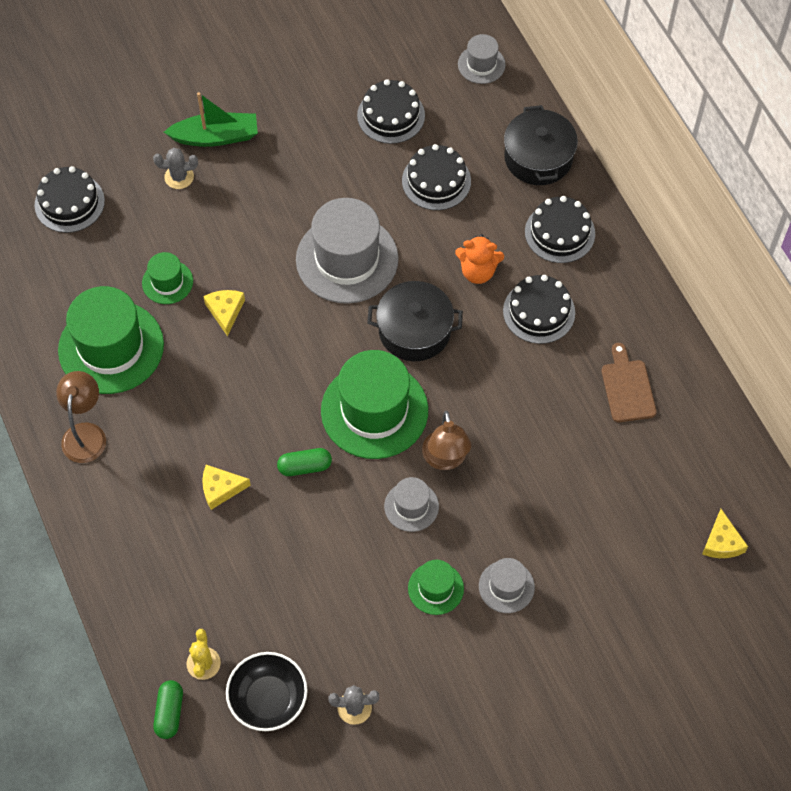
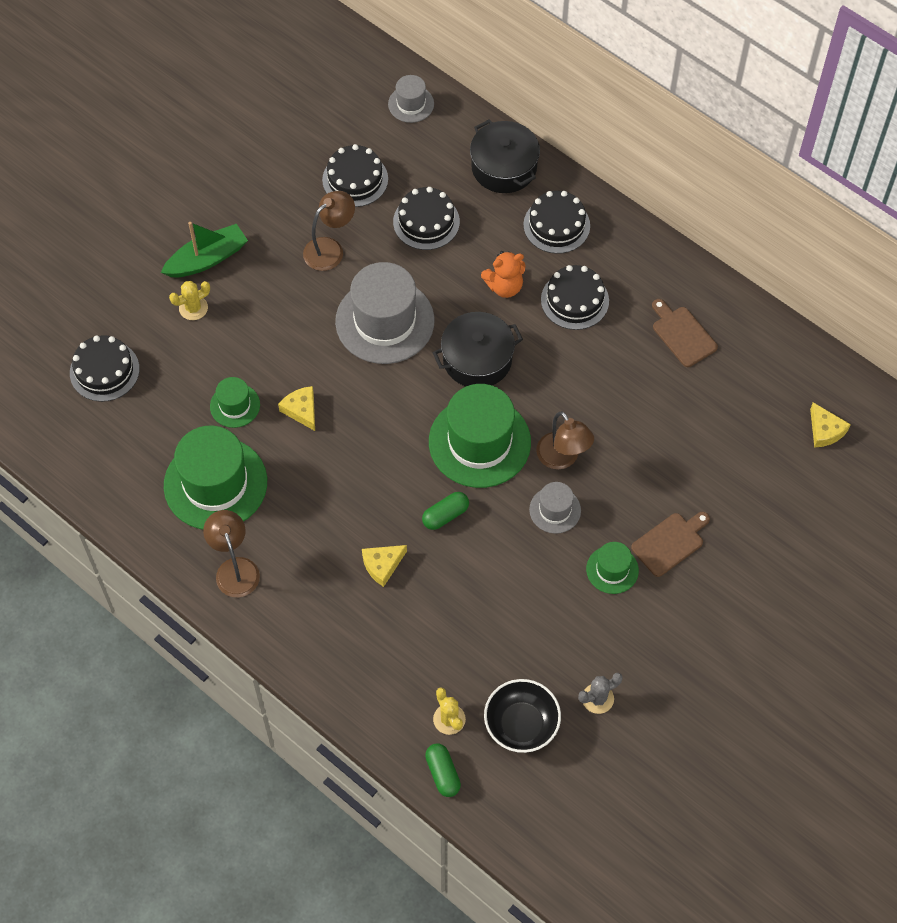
camera: 25 degrees left, 0 degrees up
(179, 177) = (193, 308): grey cactus -> yellow cactus
(332, 171) = (330, 249): none -> brown lamp
(506, 586) = (670, 543): grey hat -> brown cutting board

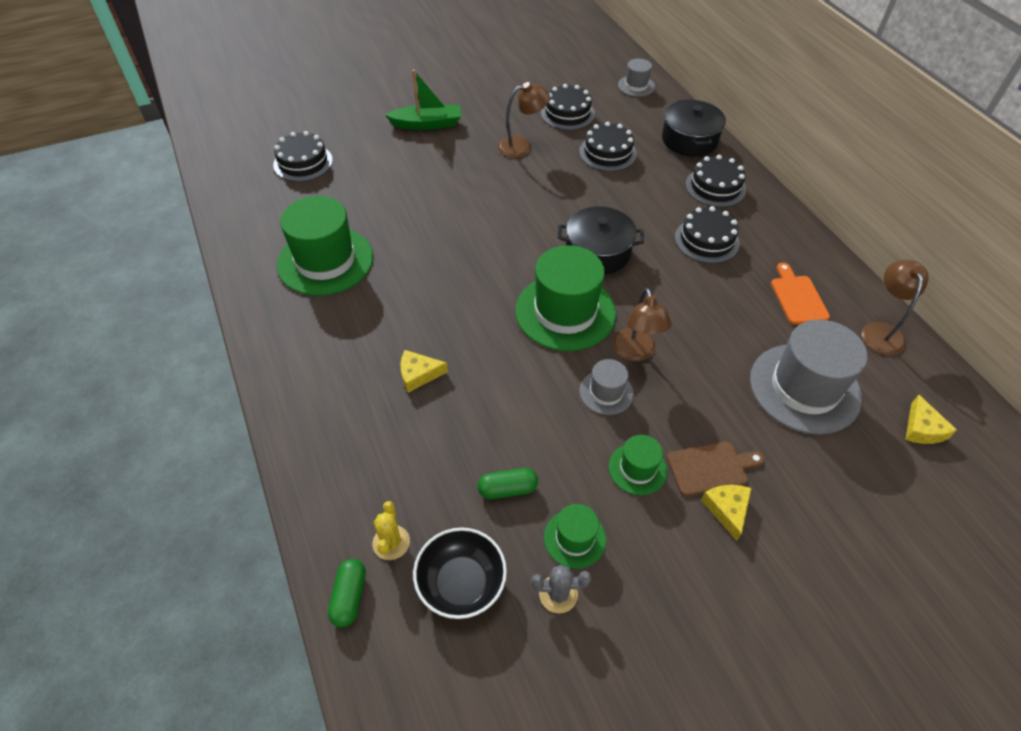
camera: 25 degrees right, 10 degrees down
(193, 308) = (395, 148): yellow cactus -> none
(235, 405) = (380, 215): green hat -> green hat (574, 538)
(235, 568) = (293, 327): brown lamp -> brown lamp (881, 331)
(301, 410) = (429, 236): yellow cheese -> yellow cheese (727, 509)
(385, 321) = (535, 202): grey hat -> grey hat (804, 388)
(445, 515) = (500, 357): green capsule -> green capsule (507, 489)
(504, 286) = (649, 212): orange teddy bear -> none
(682, 334) = (797, 297): brown cutting board -> orange cutting board

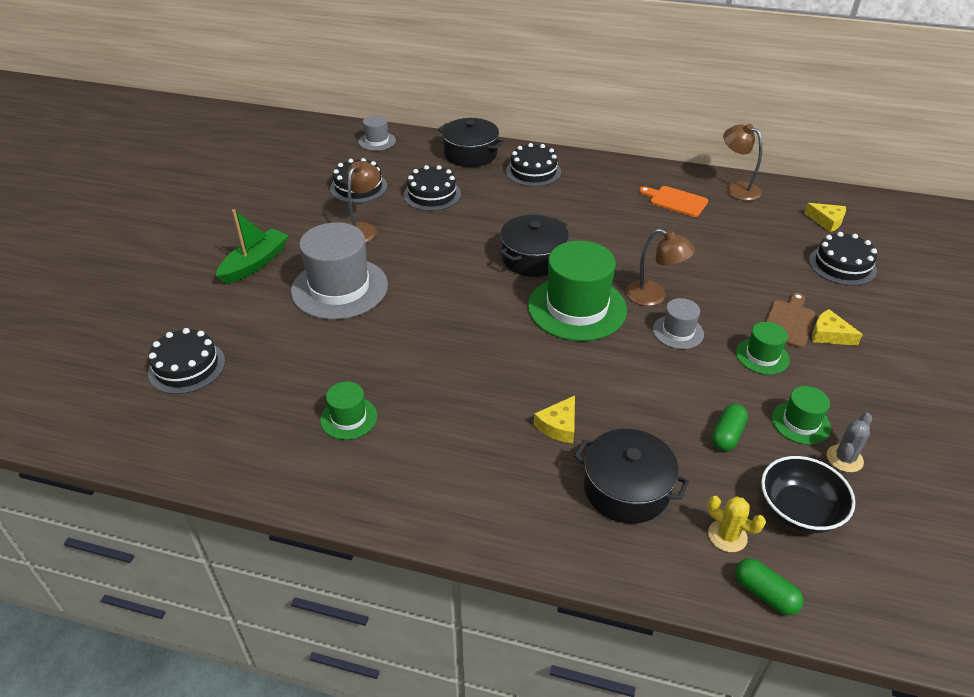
camera: 50 degrees left, 10 degrees down
(325, 261) = (349, 418): green hat -> green hat, size x0.50
(387, 450) = (626, 489): none -> black pot
(706, 240) = (580, 205): black cake -> black cake (842, 265)
(804, 388) = (756, 244): grey hat -> grey hat (339, 288)

